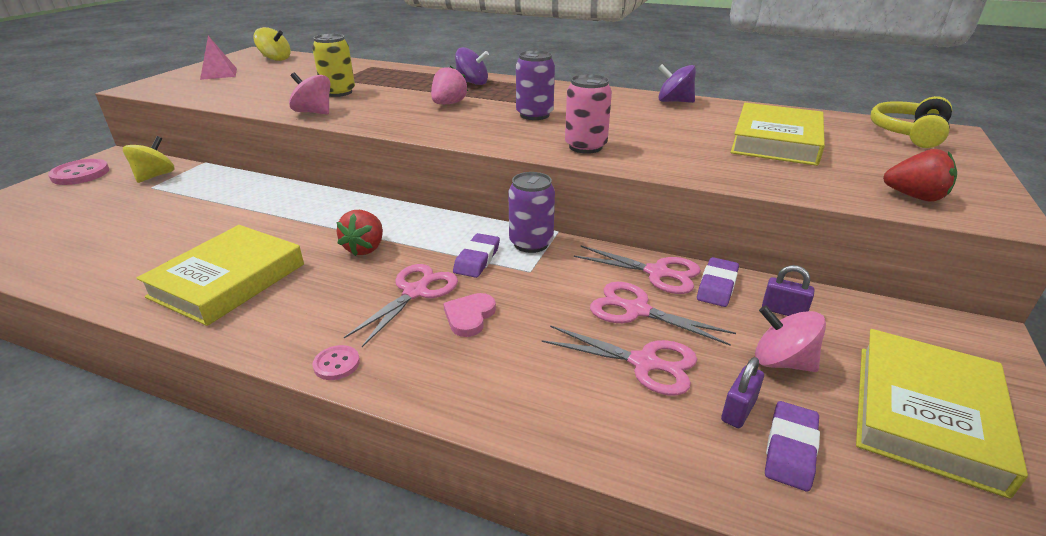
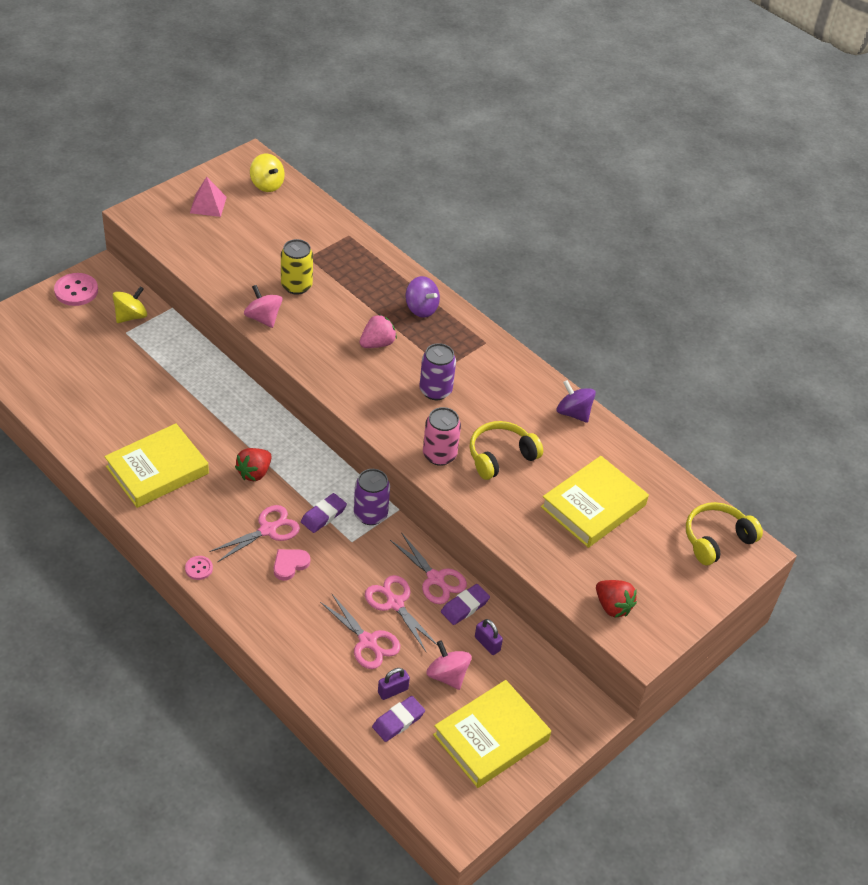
camera: 20 degrees right, 15 degrees up
(646, 134) = (500, 456): none -> yellow headphones

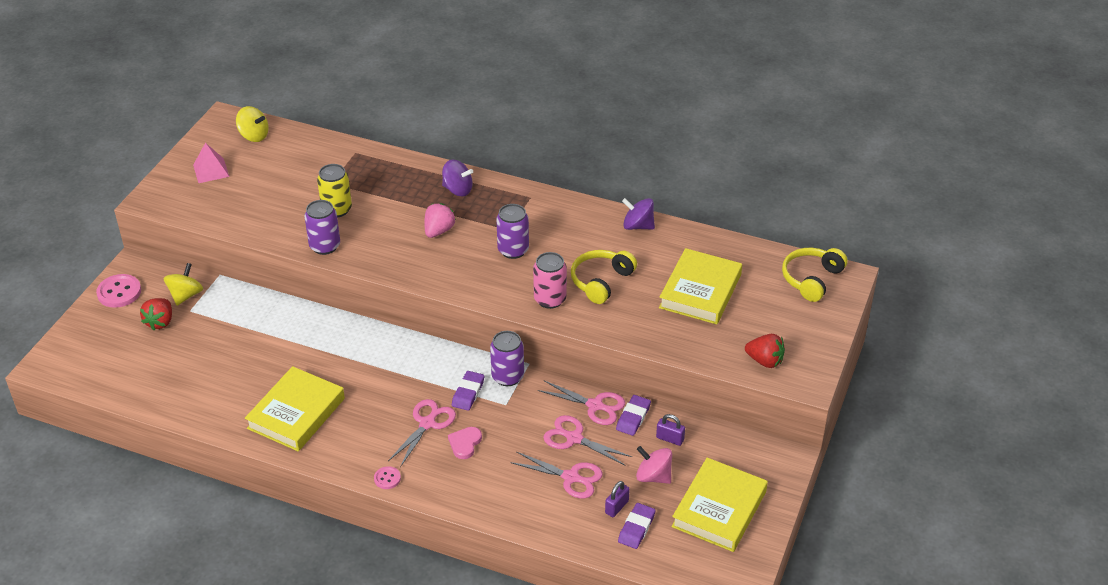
camera: 20 degrees left, 5 degrees down
(254, 473) = (385, 382): red strawberry -> red strawberry (160, 322)
(263, 318) = (325, 246): pink spinning top -> purple can

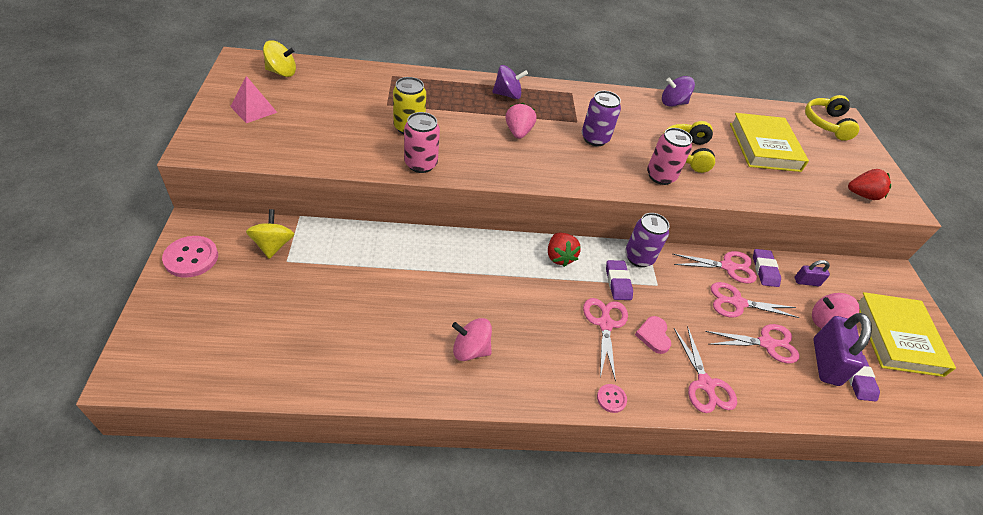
camera: 30 degrees left, 5 degrees up
(160, 322) = (258, 281): red strawberry -> red strawberry (559, 257)
(296, 413) = (470, 350): yellow book -> pink spinning top
(325, 246) = (421, 164): purple can -> pink can
(480, 491) = (705, 384): none -> pink scissors
(616, 507) = (825, 362): purple padlock -> purple padlock, size x1.95

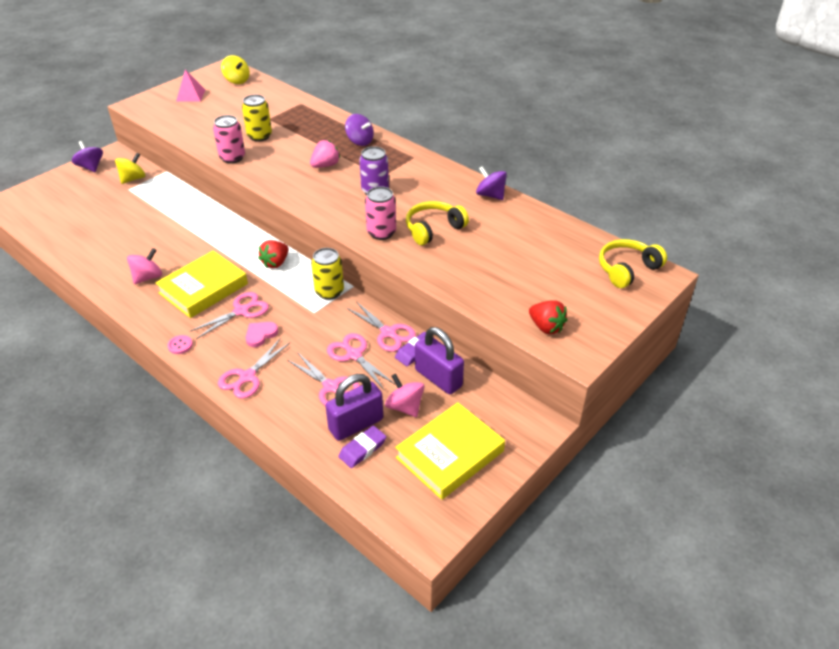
camera: 50 degrees right, 5 degrees down
(191, 258) = (91, 167): pink button -> purple spinning top
(470, 350) = (148, 277): pink spinning top -> pink spinning top turned 75 degrees clockwise
(618, 282) = (289, 296): purple eraser -> none
(639, 257) = (329, 292): purple can -> yellow can
(764, 147) = (516, 256): yellow book -> yellow book (203, 288)
(806, 282) = (438, 378): purple padlock -> purple padlock, size x1.95

